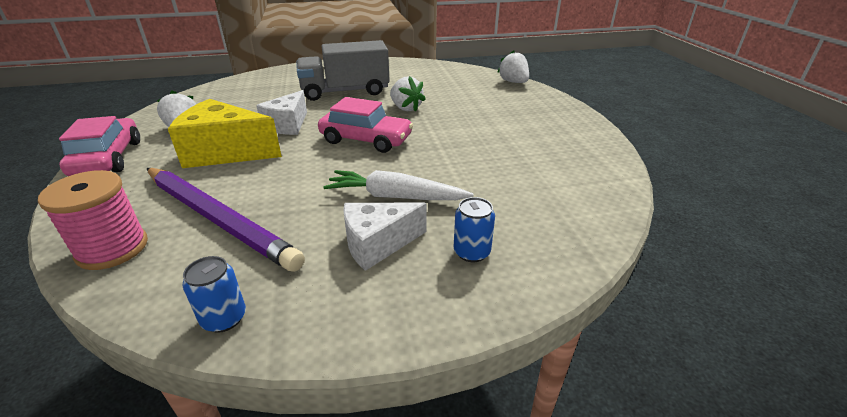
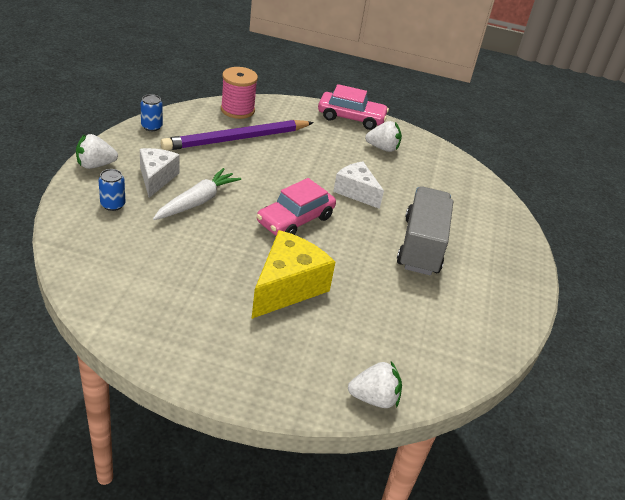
camera: 110 degrees right, 5 degrees up
(225, 152) = (325, 156): yellow cheese -> yellow cheese (287, 287)
(406, 108) = (348, 267): white strawberry -> white strawberry (95, 165)

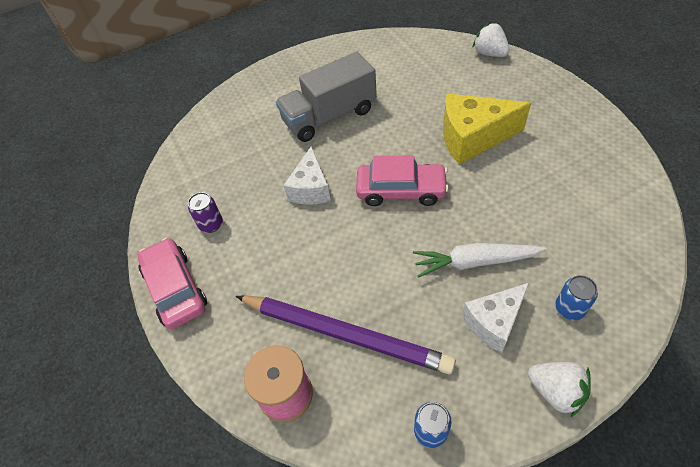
camera: 120 degrees left, 15 degrees up
(382, 148) = (211, 224): white strawberry -> purple can

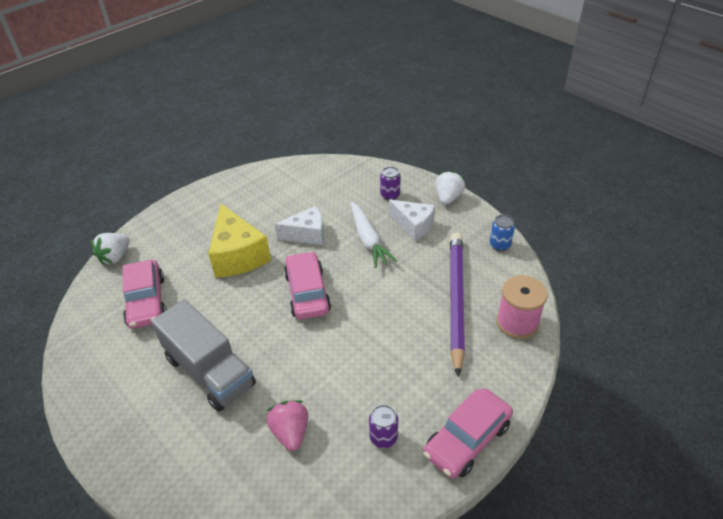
camera: 110 degrees left, 10 degrees down
(248, 163) = (290, 432): none -> pink strawberry
(310, 189) = (318, 360): white cheese -> white cheese (307, 234)
(424, 76) = (146, 301): none -> pink car
(569, 308) = (390, 195): blue can -> purple can

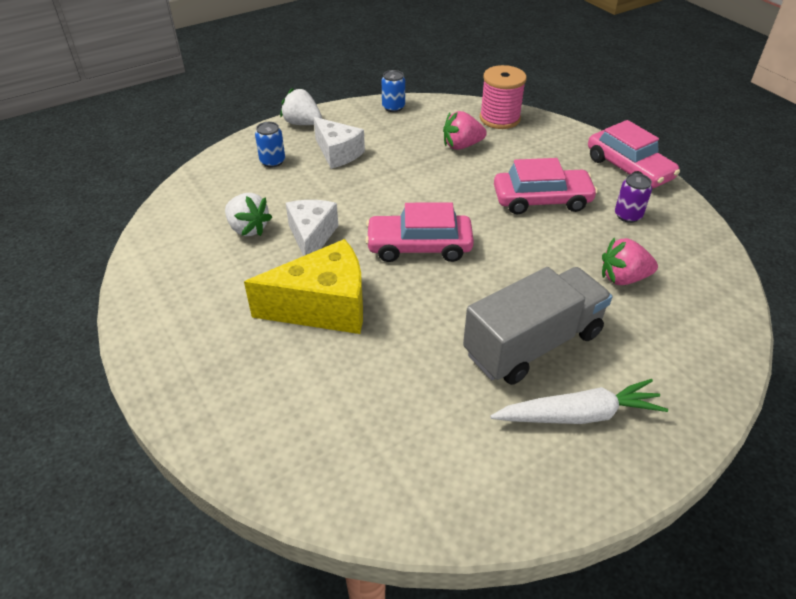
camera: 80 degrees left, 0 degrees up
(115, 257) = (258, 469): white strawberry -> white strawberry (248, 228)
(146, 301) = (385, 417): pink car -> pink car (541, 200)
(368, 240) = (346, 188): white carrot -> white carrot (579, 415)
(390, 195) = (272, 161): purple can -> blue can
(413, 226) = (338, 153): white cheese -> white cheese turned 90 degrees clockwise
(456, 300) = (462, 145): purple pencil -> pink strawberry

